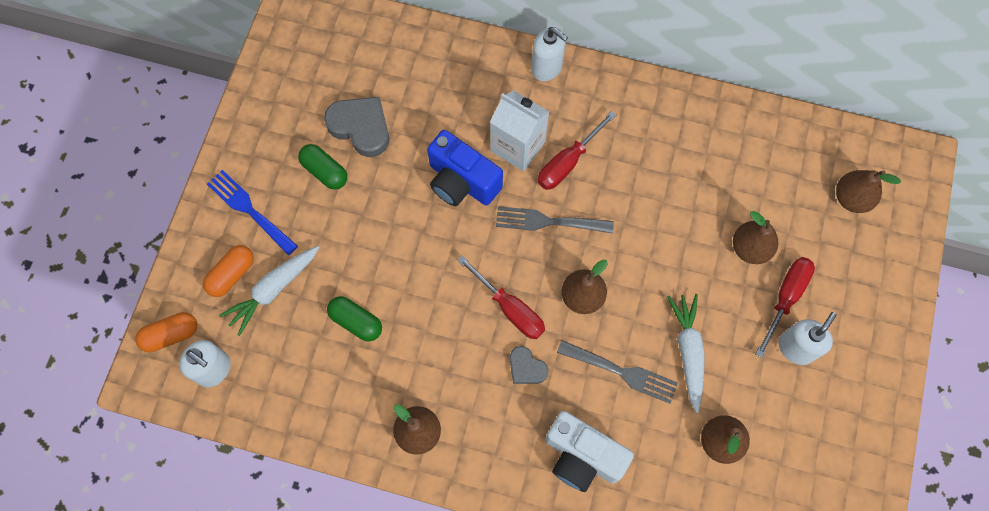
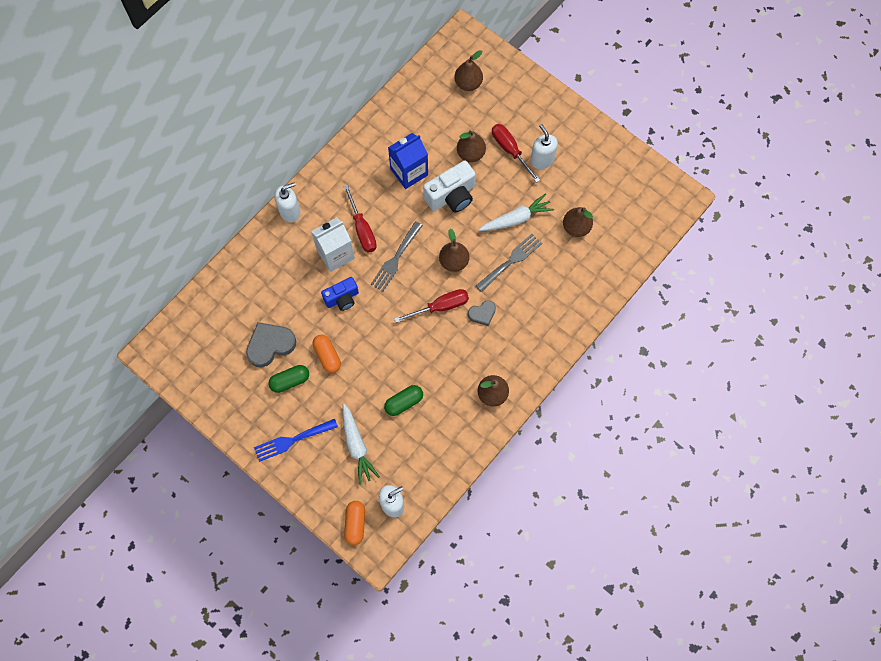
camera: 65 degrees left, 0 degrees up
(232, 274) = (332, 469): orange capsule -> orange capsule (327, 356)
(462, 182) = (342, 298): blue camera -> blue camera, size x0.66
(582, 456) = (550, 306): white camera -> white camera (451, 196)
(679, 182) = (409, 172): none -> blue carton
(688, 352) = (516, 219): white carrot -> white carrot turned 135 degrees clockwise

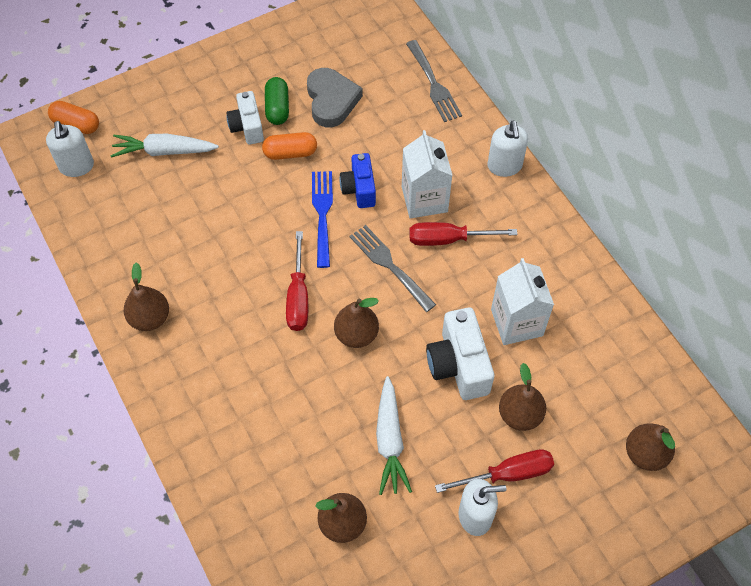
camera: 110 degrees right, 10 degrees down
(292, 440) = (205, 92): blue fork -> blue fork (322, 214)
(315, 395) = (247, 127): none -> white camera
(404, 402) = (191, 215): green capsule -> none
(409, 172) = (516, 322): blue carton -> white carton
(482, 314) = (265, 344): grey heart -> none
(511, 261) = (327, 409): grey fork -> grey fork (434, 84)

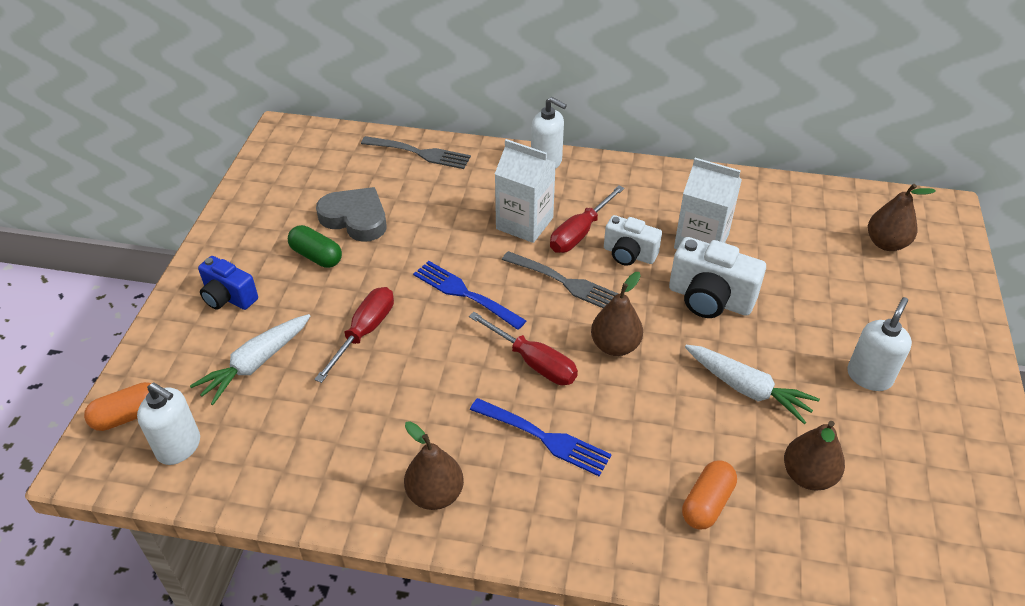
camera: 50 degrees left, 15 degrees down
(241, 346) = (545, 438): none -> blue fork
(247, 127) = (309, 288): white camera -> white camera (629, 254)
(290, 153) = (374, 276): orange capsule -> orange capsule (707, 503)
(359, 189) = (467, 255): blue camera -> blue camera (228, 297)
(389, 265) = (566, 283): grey fork -> grey fork turned 150 degrees counterclockwise
(508, 474) = (843, 331): red screwdriver -> red screwdriver (364, 332)
(520, 415) = (791, 291): brown pear -> none

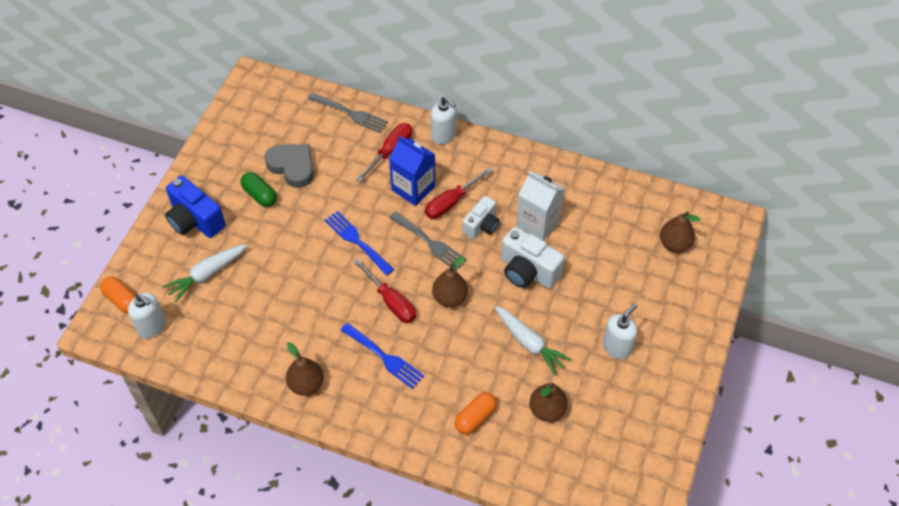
camera: 10 degrees right, 10 degrees up
(128, 416) = (122, 300): orange capsule -> orange capsule turned 60 degrees clockwise
(228, 297) = (195, 220): blue camera -> blue camera, size x1.52
(364, 332) = (282, 261): red screwdriver -> red screwdriver (390, 151)
(524, 223) = (413, 188): white carton -> blue carton
(629, 254) = (481, 226): white camera -> white camera turned 90 degrees counterclockwise

